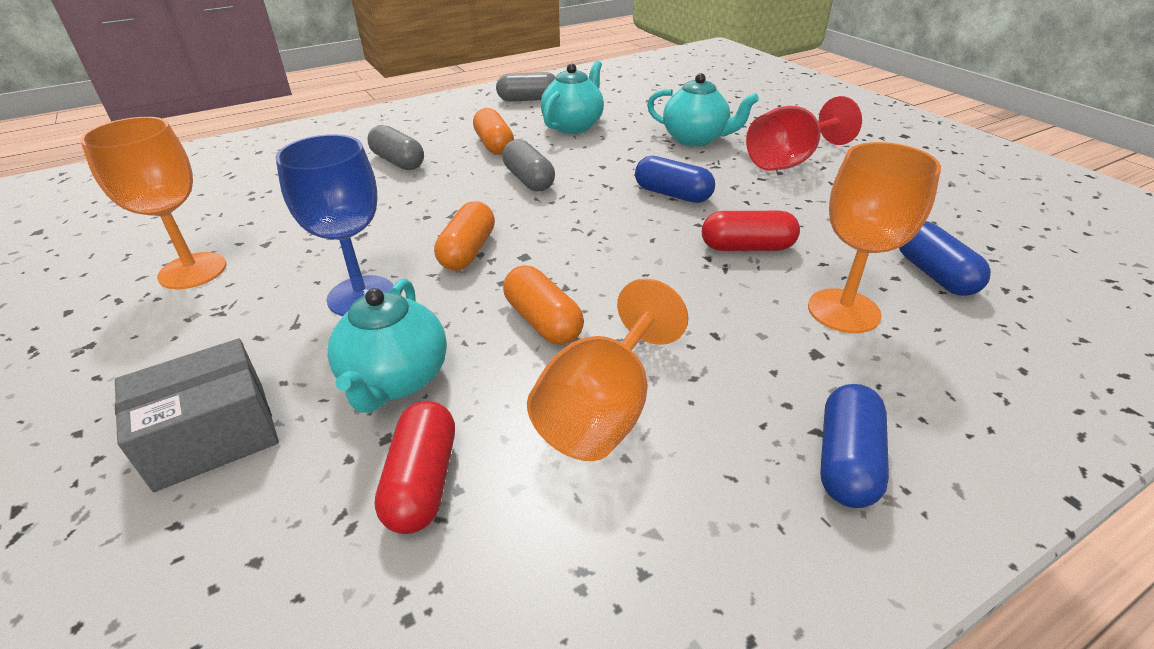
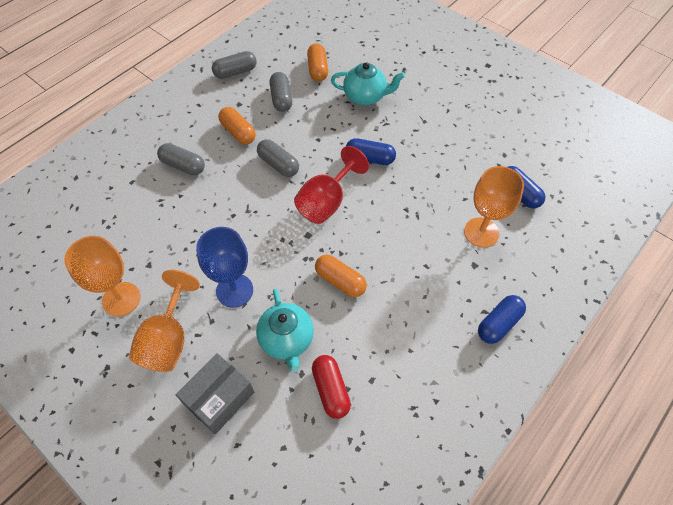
camera: 20 degrees left, 20 degrees up
(468, 251) = (274, 239): orange capsule -> orange capsule (317, 69)
(573, 126) = (281, 99): turquoise teapot -> grey capsule
(603, 410) = (391, 328): orange goblet -> orange goblet (168, 339)
(747, 247) = (424, 196): red capsule -> none
(789, 161) = (427, 108): red goblet -> red goblet (326, 202)
(846, 461) = (498, 324): blue capsule -> blue capsule turned 45 degrees clockwise

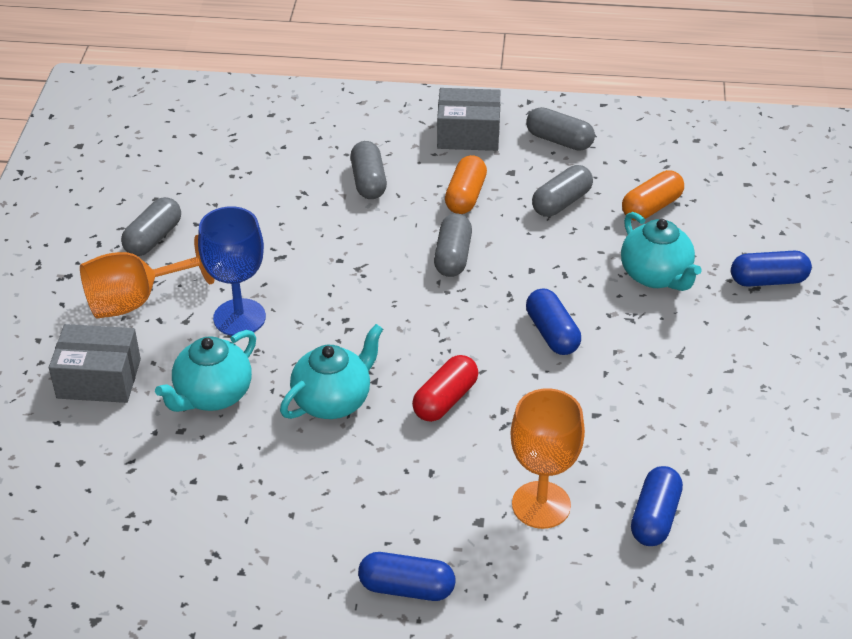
camera: 55 degrees right, 15 degrees down
(121, 299) = (153, 238): orange goblet -> grey capsule
(191, 103) = (468, 134): none -> grey box
(326, 202) = (438, 329): red goblet -> none
(331, 390) = (180, 466): red capsule -> red capsule (445, 400)
(340, 281) = (333, 401): orange capsule -> turquoise teapot
(403, 62) = (768, 280): none -> blue capsule

